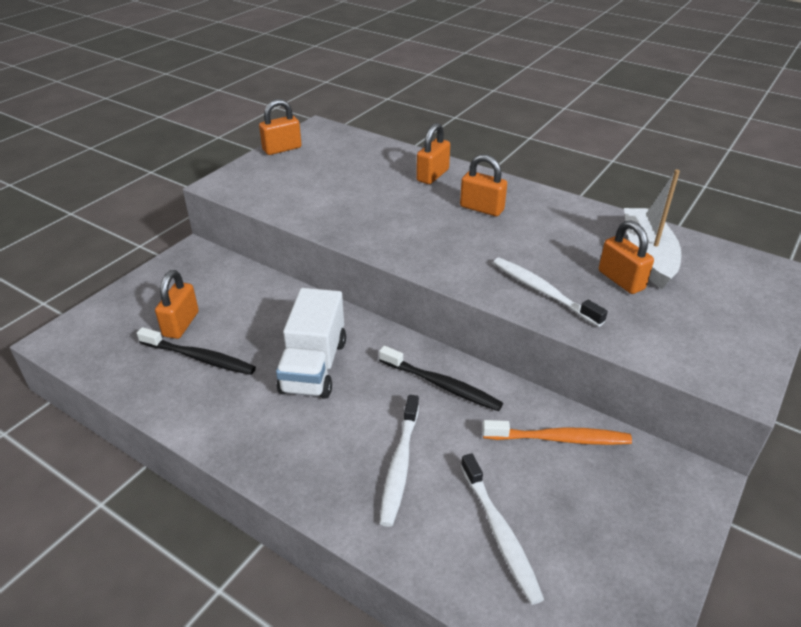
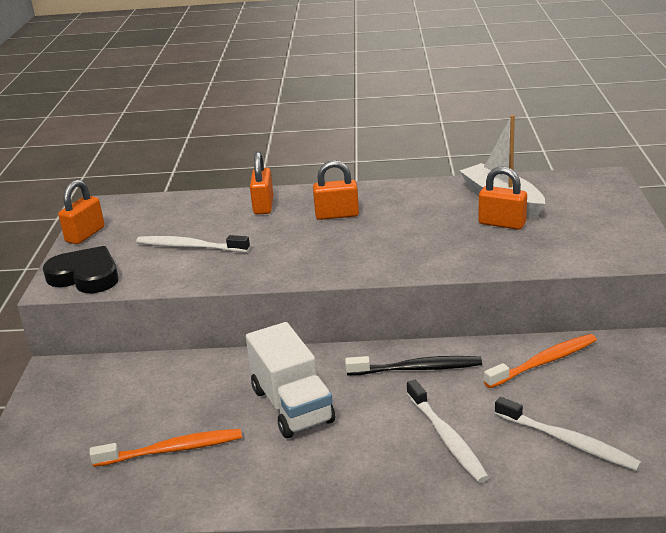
camera: 30 degrees left, 10 degrees down
(181, 324) = (118, 433): orange padlock -> none
(199, 358) = (172, 450): black toothbrush -> orange toothbrush
(245, 184) = (85, 276): none -> black heart
(543, 291) = (454, 253): white toothbrush -> white toothbrush (190, 247)

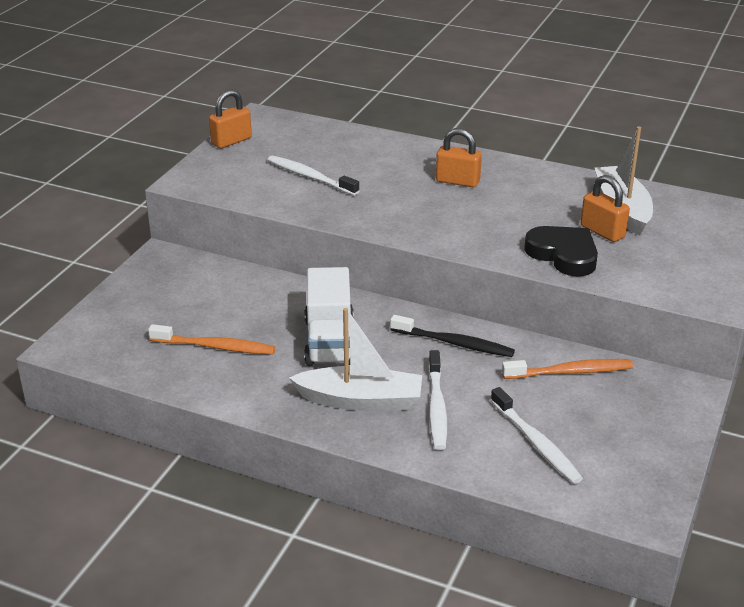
camera: 20 degrees right, 5 degrees up
(85, 276) = (210, 180): black heart -> black heart (563, 255)
(263, 206) = (399, 154): orange padlock -> none
(366, 457) = (360, 400): none -> white boat

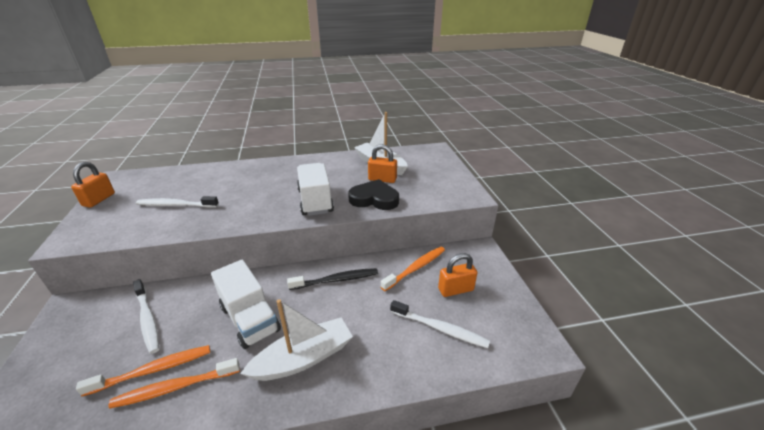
camera: 35 degrees left, 0 degrees up
(227, 369) = (175, 387): none -> orange toothbrush
(436, 407) = (360, 334): white toothbrush -> white toothbrush (147, 319)
(457, 181) = (279, 178): orange padlock -> orange padlock (455, 289)
(480, 230) = (315, 201): none -> white truck

